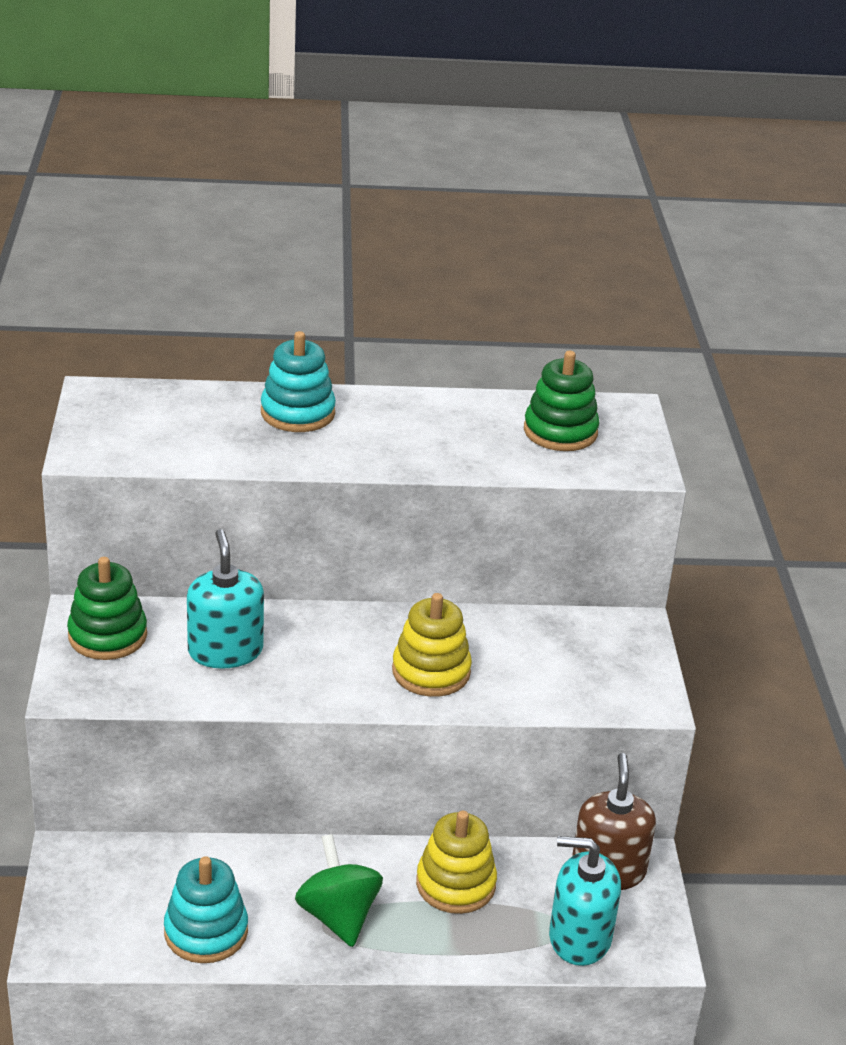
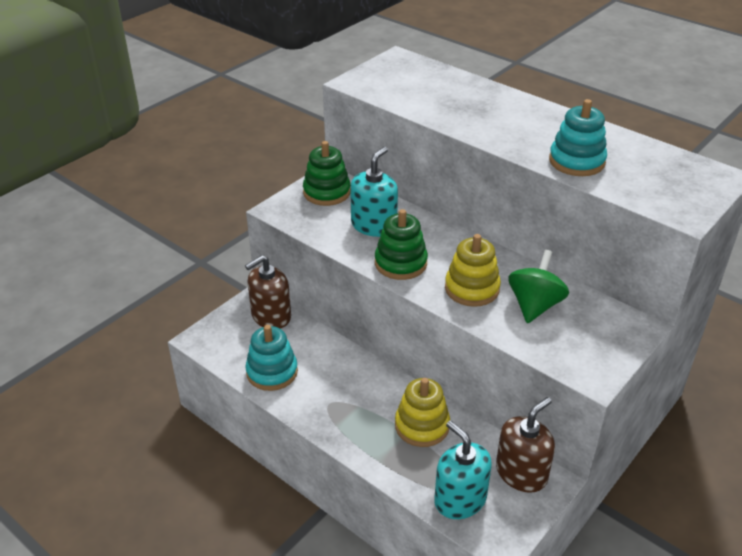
camera: 45 degrees right, 5 degrees up
(117, 862) = (271, 316): none -> brown soap dispenser
(297, 413) = (493, 103): turquoise stacking toy -> turquoise stacking toy (576, 161)
(338, 916) = (342, 404): green spinning top -> green spinning top (534, 305)
(560, 431) = (651, 171): green stacking toy -> green stacking toy (400, 263)

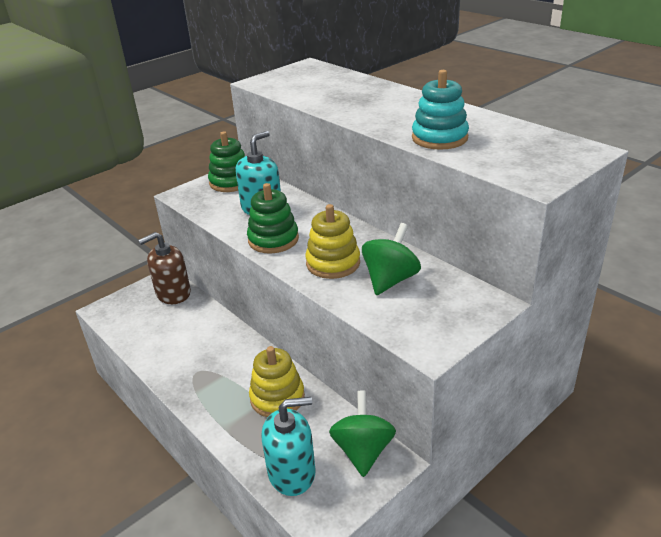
camera: 10 degrees right, 5 degrees down
(272, 372) = (155, 341): turquoise stacking toy -> none
(460, 499) = (292, 472): turquoise soap dispenser -> turquoise soap dispenser turned 105 degrees clockwise
(521, 473) = (363, 450): brown soap dispenser -> green spinning top

